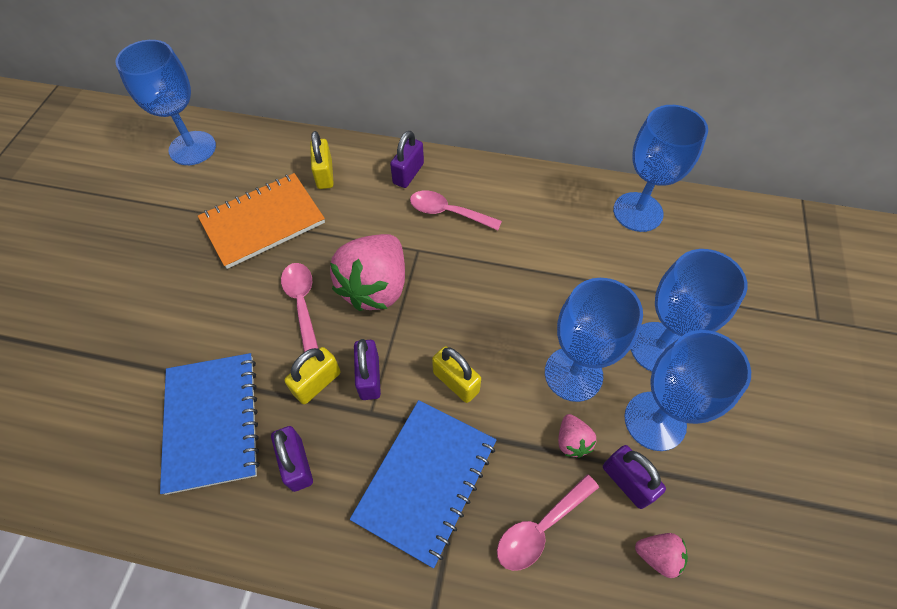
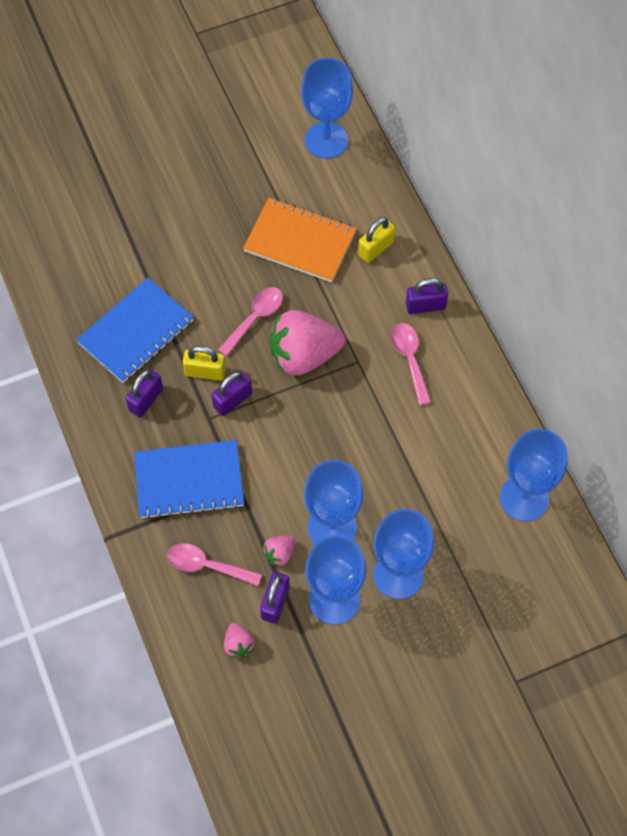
camera: 55 degrees right, 5 degrees up
(456, 382) = (269, 456): yellow padlock -> none

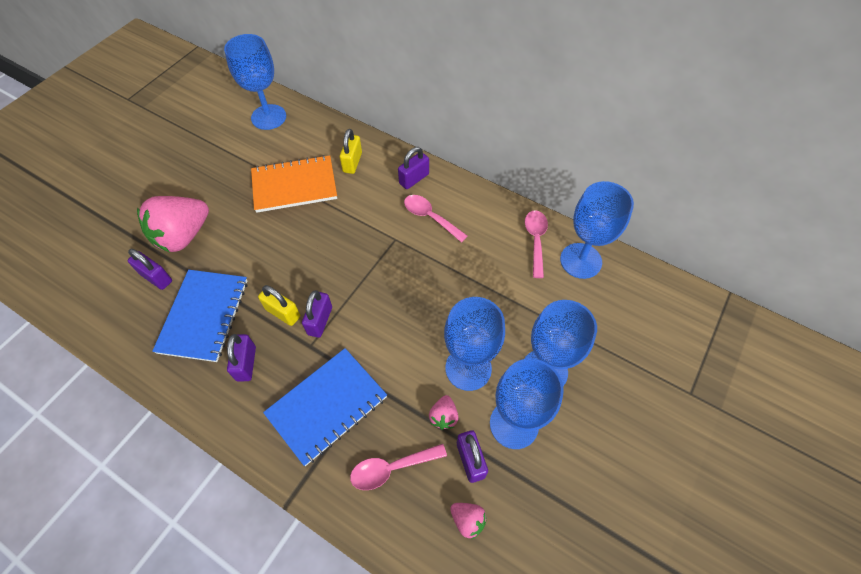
camera: 35 degrees left, 5 degrees down
(116, 267) = (156, 277): none -> purple padlock
(205, 372) = (283, 313): yellow padlock -> yellow padlock turned 60 degrees clockwise
(255, 318) = (296, 252): pink spoon -> pink spoon (535, 240)
(303, 356) = (352, 257): pink strawberry -> pink strawberry (183, 236)

